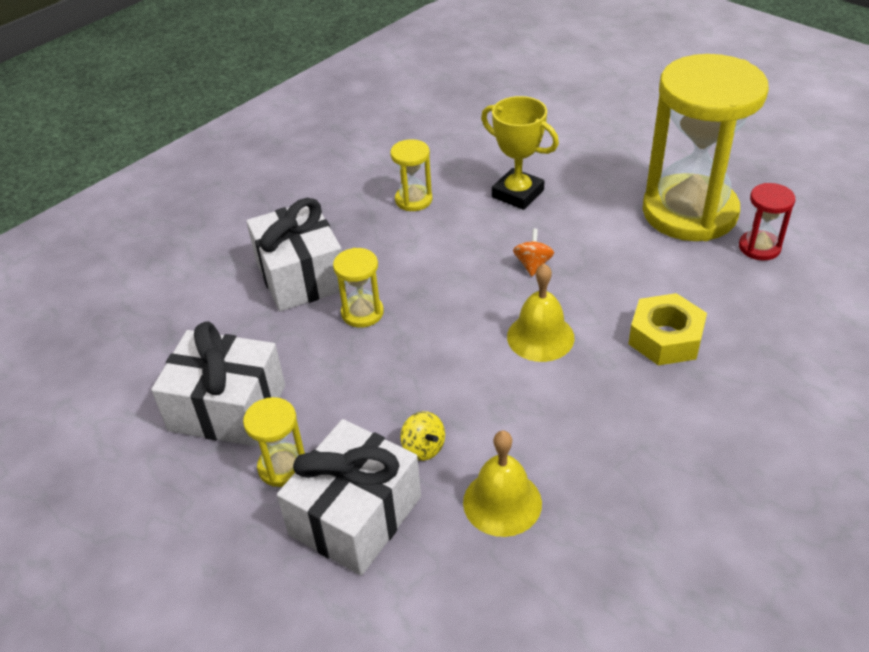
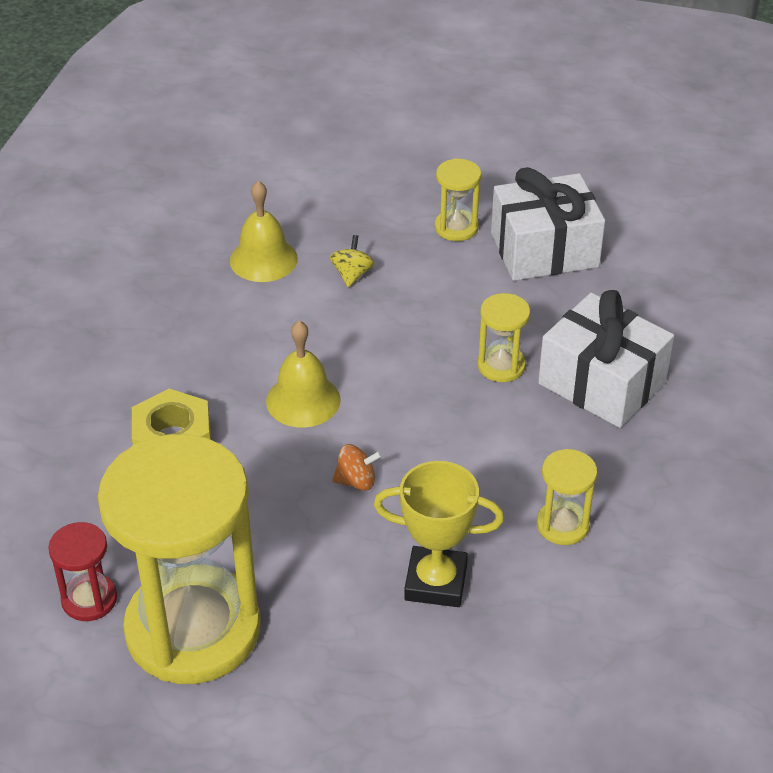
camera: 150 degrees right, 0 degrees up
(355, 515) = (372, 217): white gift -> none
(423, 448) = (352, 274): yellow spinning top -> yellow spinning top turned 75 degrees clockwise
(533, 264) = (356, 481): orange spinning top -> orange spinning top turned 75 degrees counterclockwise

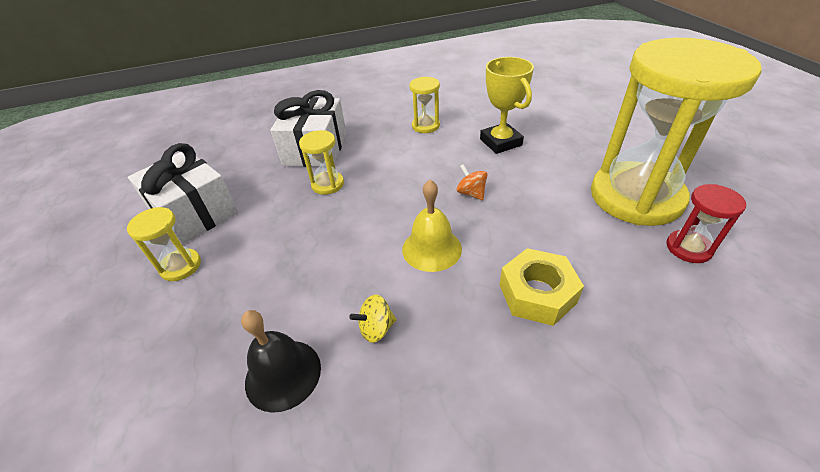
camera: 120 degrees left, 0 degrees up
(263, 259) = (283, 374): yellow bell -> black bell
(352, 274) = (273, 297): yellow spinning top -> yellow spinning top (376, 328)

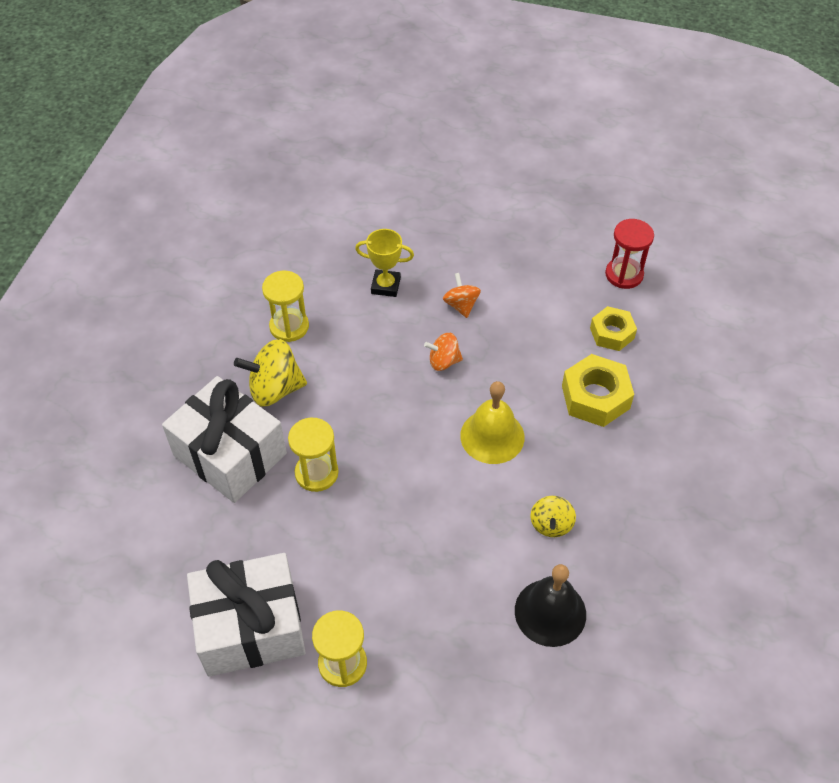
camera: 60 degrees left, 10 degrees up
(376, 142) = (275, 389): none -> yellow spinning top
(500, 142) = (385, 286): yellow trophy -> yellow trophy, size x0.66
(528, 178) = (461, 305): none -> orange spinning top
(617, 271) = (612, 333): none -> yellow nut
(636, 197) = (549, 256): yellow hourglass -> none

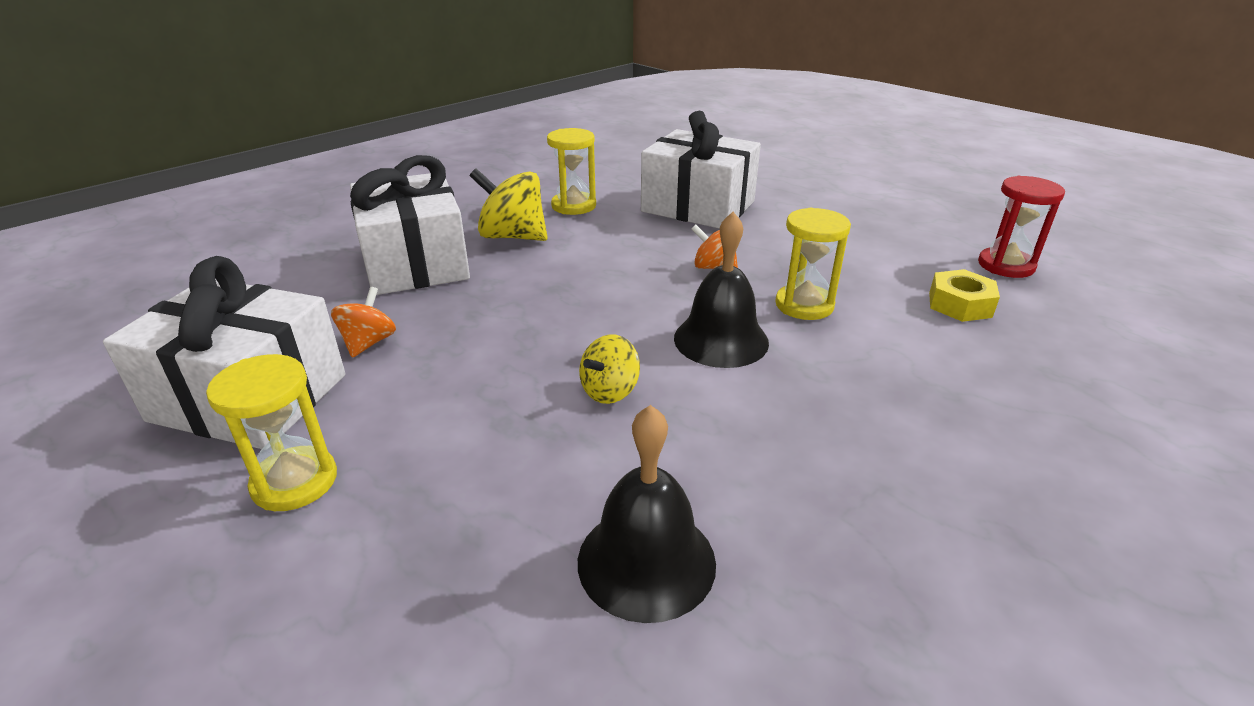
camera: 30 degrees right, 20 degrees down
(316, 473) = (482, 302): yellow hourglass -> yellow hourglass (804, 305)
(385, 286) = (698, 206): yellow trophy -> white gift
(461, 305) = (771, 237): orange spinning top -> orange spinning top (368, 343)
(492, 436) = (721, 340): yellow bell -> black bell
(551, 524) = (734, 453): yellow spinning top -> yellow spinning top (610, 391)
(595, 397) = (899, 350): yellow nut -> none

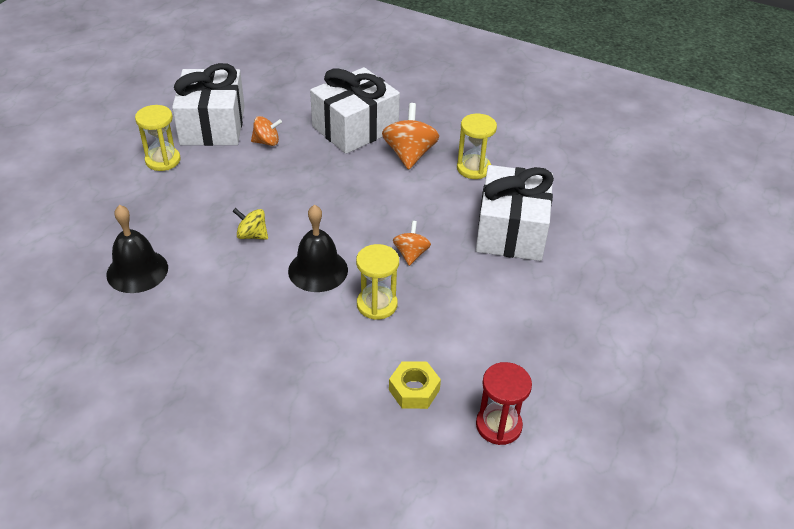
camera: 70 degrees right, 10 degrees up
(513, 236) = (409, 154): yellow spinning top -> orange spinning top

